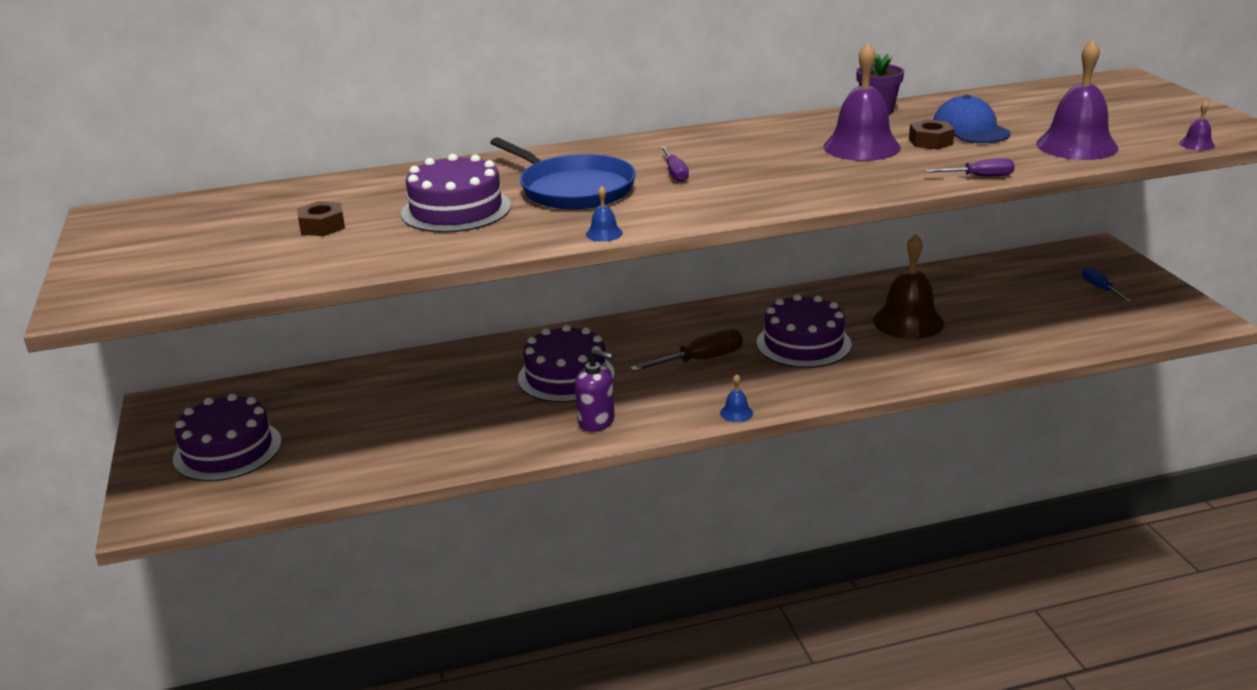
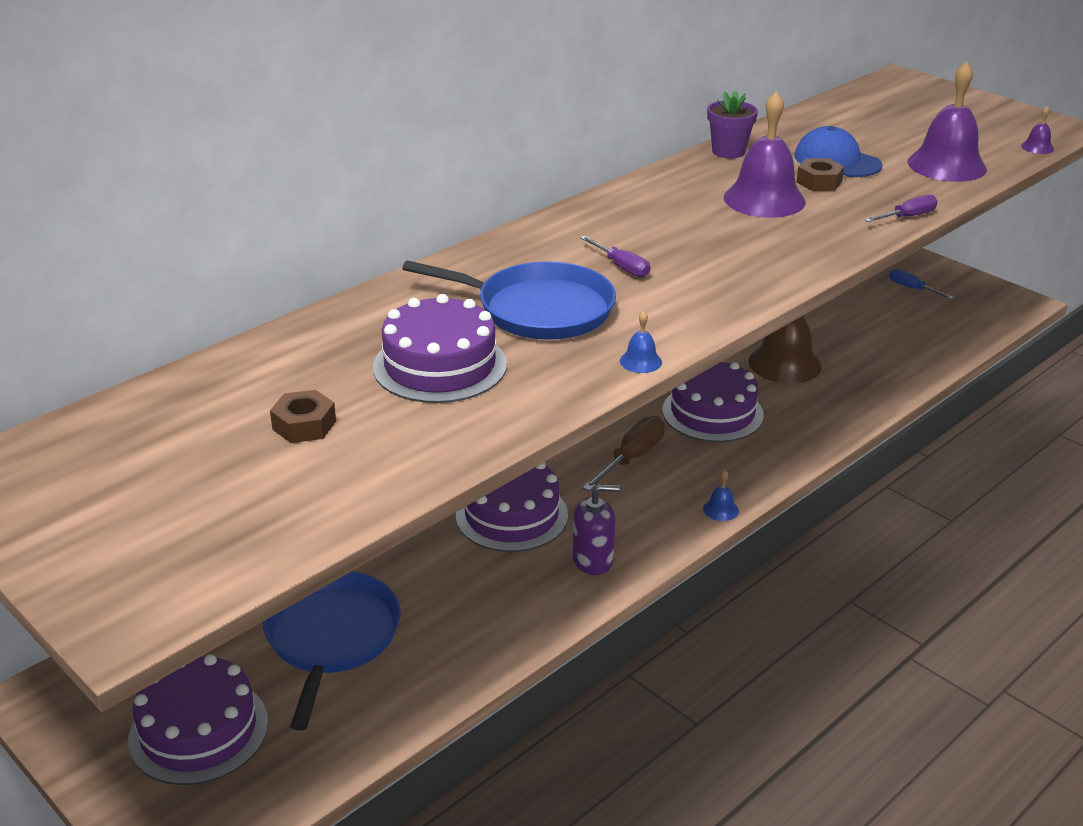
camera: 30 degrees left, 5 degrees up
(363, 420) = (332, 638): none -> blue pan

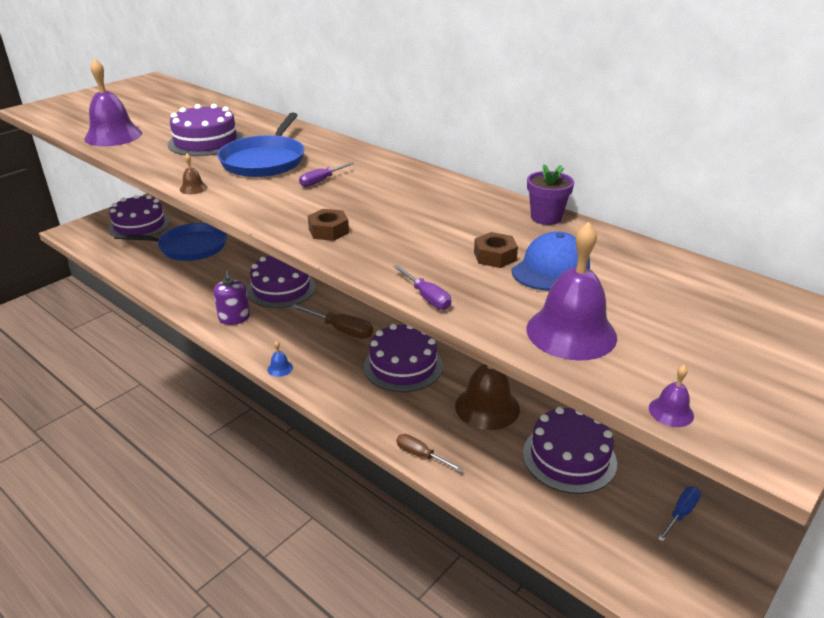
camera: 85 degrees right, 0 degrees up
(304, 425) = (159, 121): brown nut -> brown nut (328, 231)
(640, 361) = (193, 188): blue bell -> brown bell
(764, 199) = (447, 231): purple bell -> purple bell (113, 136)
(854, 328) = (569, 457): none -> purple cake
(867, 409) = (421, 455): none -> brown screwdriver

